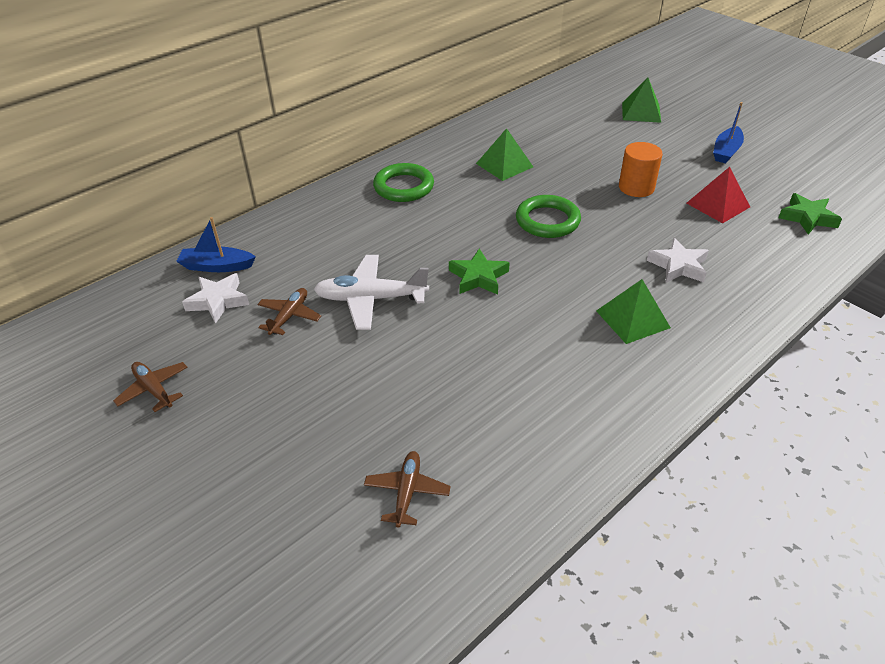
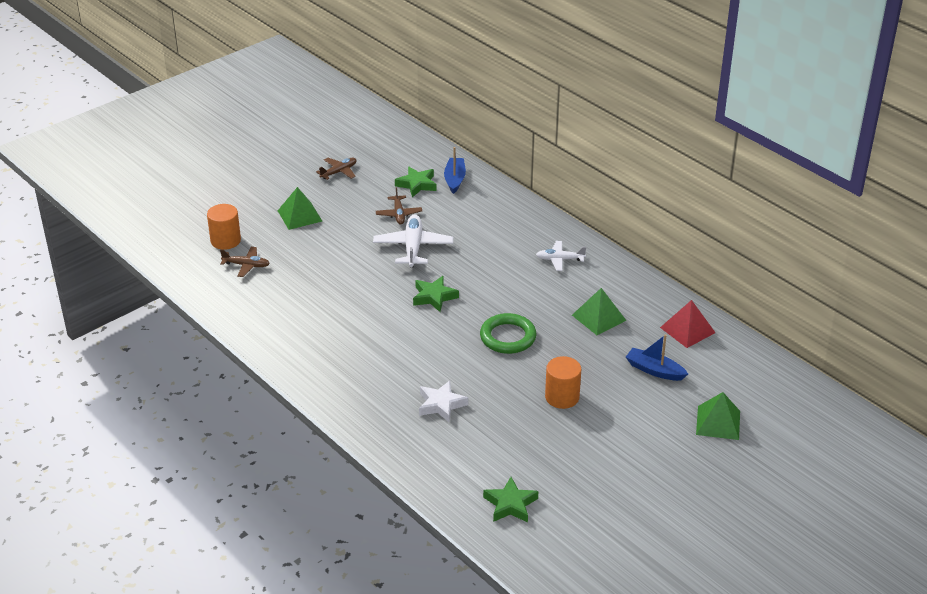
camera: 90 degrees right, 5 degrees down
(218, 301) = (417, 184): white star -> green star
(289, 316) = (399, 214): brown plane -> brown plane turned 60 degrees clockwise
(329, 534) = (225, 240): none -> orange cylinder
(403, 187) = (559, 259): green ring -> white plane
(632, 319) = (378, 370): green pyramid -> green pyramid (300, 215)
(717, 205) = (532, 446): red pyramid -> red pyramid (687, 330)
(726, 151) = (635, 474): blue boat -> blue boat (654, 370)

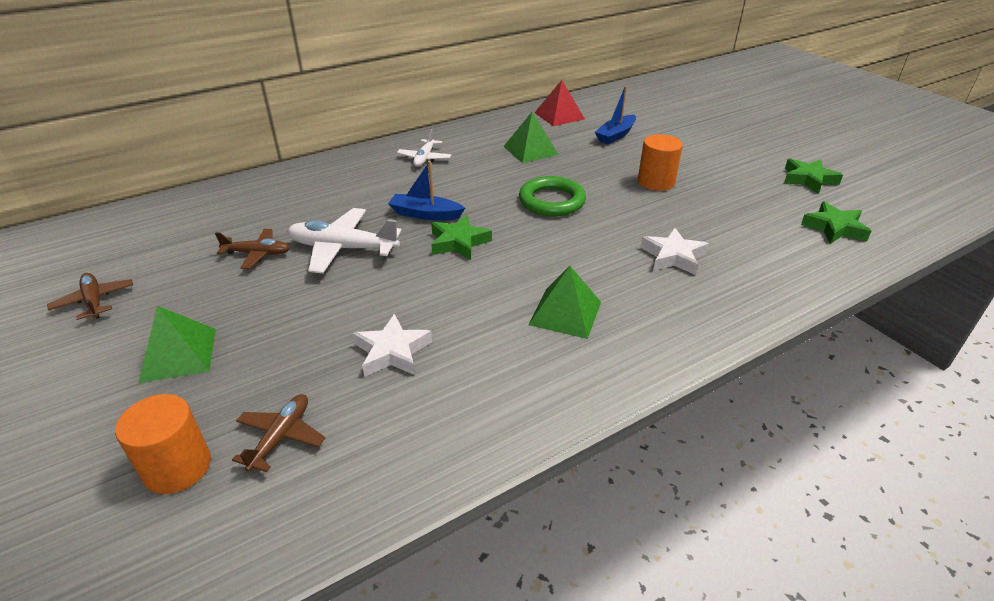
camera: 80 degrees left, 0 degrees up
(313, 288) = (392, 352): none -> white star
(417, 184) = (200, 233): green star -> green star (808, 179)
(455, 179) = (216, 204): blue boat -> blue boat (425, 214)
(718, 422) = (687, 120): green pyramid -> green pyramid (565, 313)

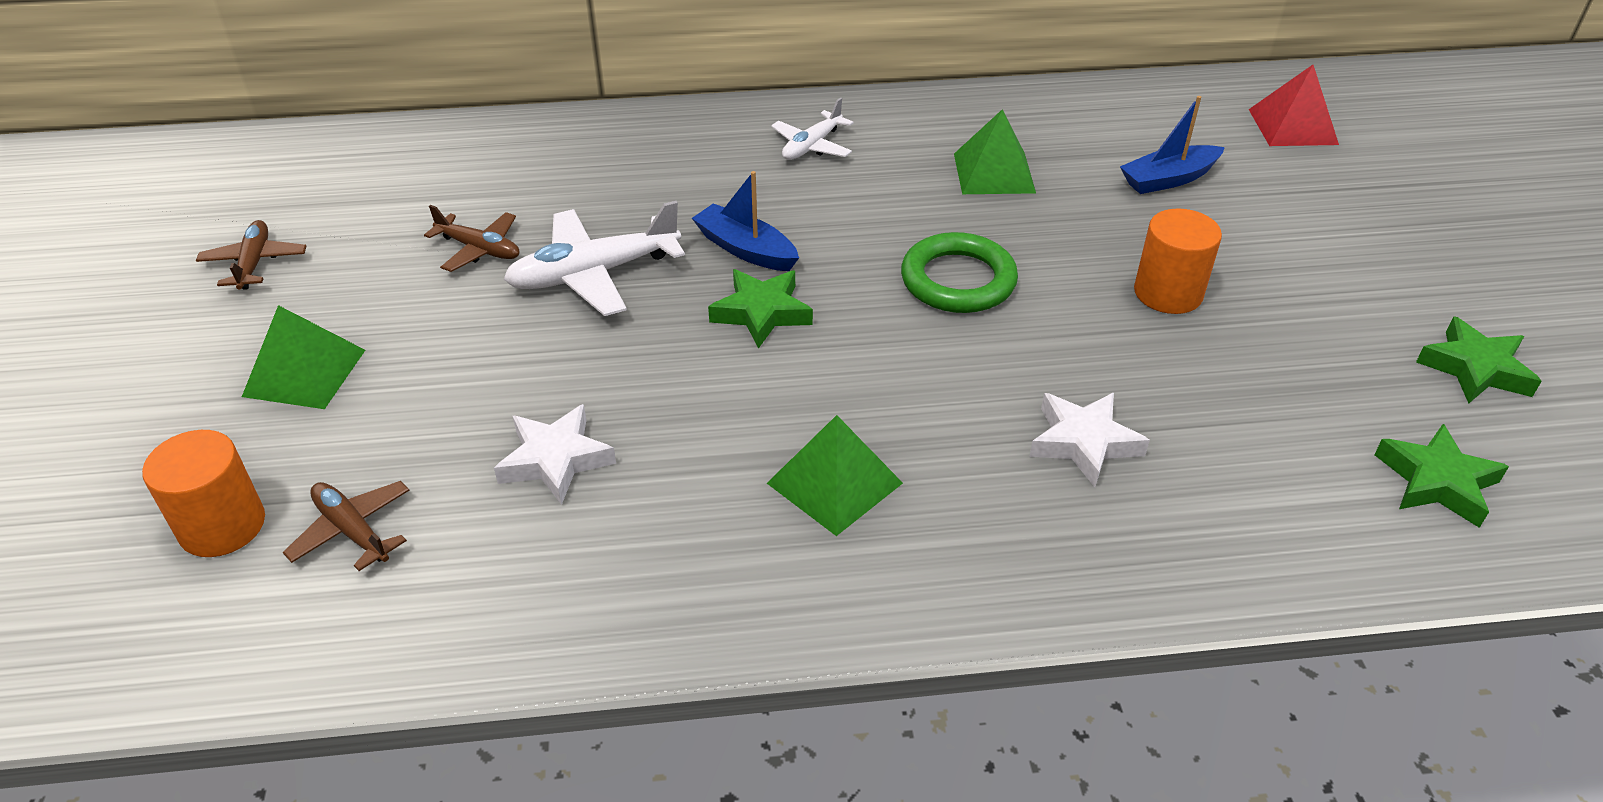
camera: 25 degrees right, 5 degrees up
(281, 436) = (352, 530): brown plane -> brown plane turned 90 degrees counterclockwise
(342, 248) = (593, 274): white plane -> white plane turned 60 degrees counterclockwise
(559, 116) = (1095, 114): red pyramid -> red pyramid (1292, 126)

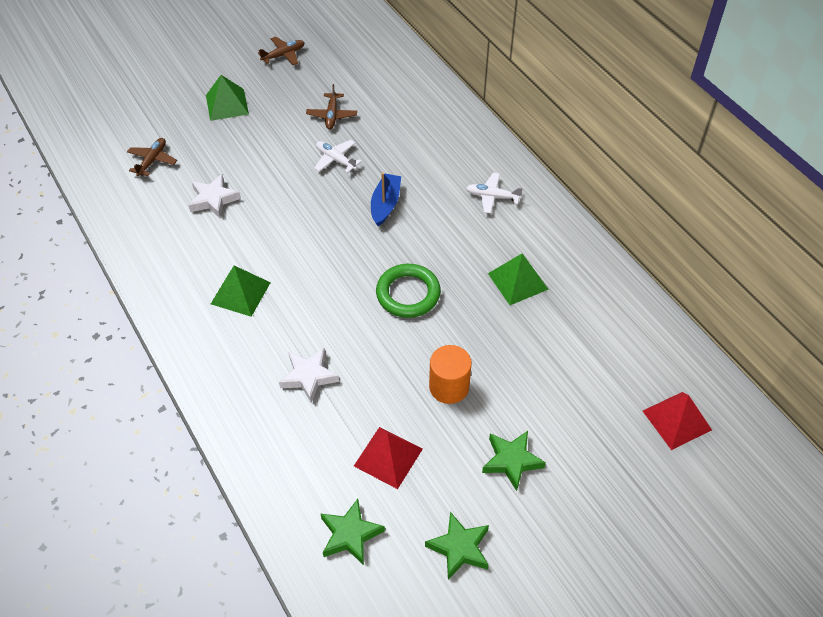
camera: 65 degrees right, 10 degrees up
(222, 526) = (140, 126): orange cylinder -> none
(593, 274) = (335, 159): white plane -> white plane, size x0.60
(762, 313) = (340, 228): green star -> green star (511, 461)
(1168, 179) = (565, 364): blue boat -> none
(1288, 395) = (388, 457): none -> red pyramid

